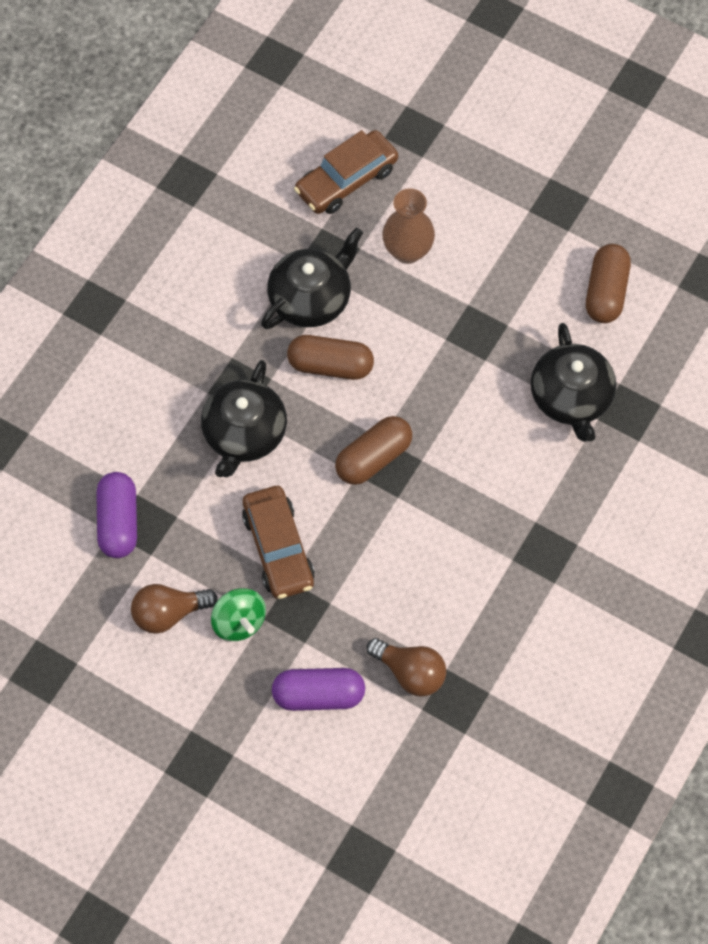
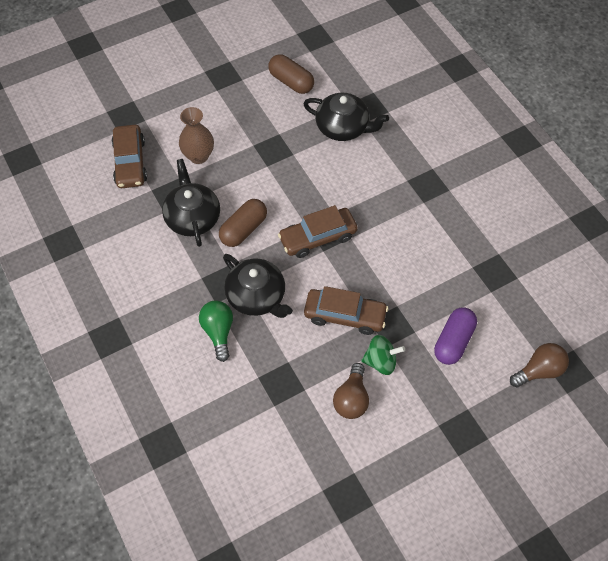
camera: 60 degrees left, 5 degrees down
(118, 522) = (270, 398): purple capsule -> none
(170, 418) = (218, 332): none -> green light bulb
(373, 458) = (318, 237): brown capsule -> brown car
(410, 672) = (465, 286): brown light bulb -> brown light bulb (539, 370)

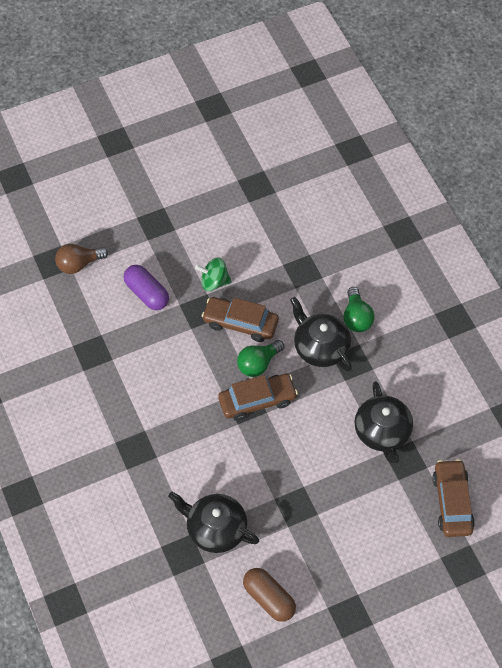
camera: 175 degrees left, 0 degrees up
(198, 156) = (378, 504): brown vase -> none
(244, 229) = (331, 415): brown capsule -> none
(321, 274) = (258, 364): none -> green light bulb
(351, 399) = (244, 254): brown light bulb -> none
(453, 341) = (146, 293): purple capsule -> purple capsule turned 75 degrees counterclockwise

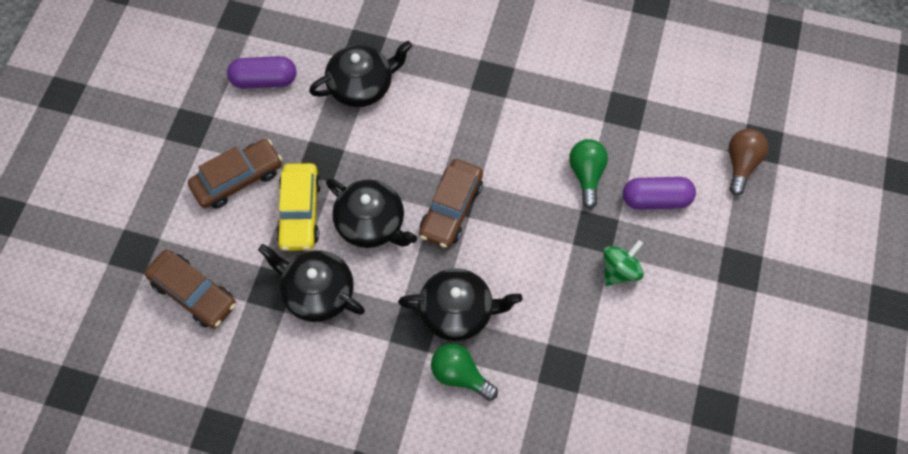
camera: 130 degrees right, 5 degrees up
(240, 323) = (549, 258): brown car -> brown car (238, 179)
(258, 364) = (489, 239): green light bulb -> green light bulb (586, 175)
(269, 599) = (264, 80): brown capsule -> purple capsule
(310, 438) = (371, 223): none -> black teapot
(342, 487) = (300, 212): none -> yellow car

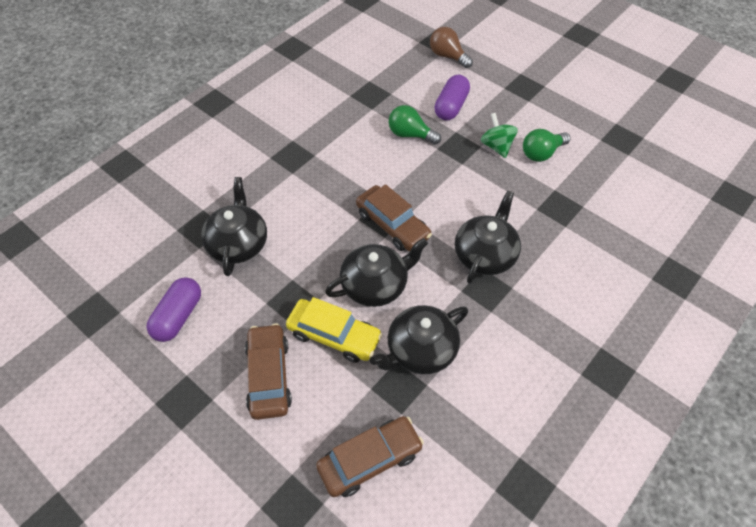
camera: 65 degrees left, 10 degrees down
(460, 375) = (541, 273): green light bulb -> green light bulb (541, 153)

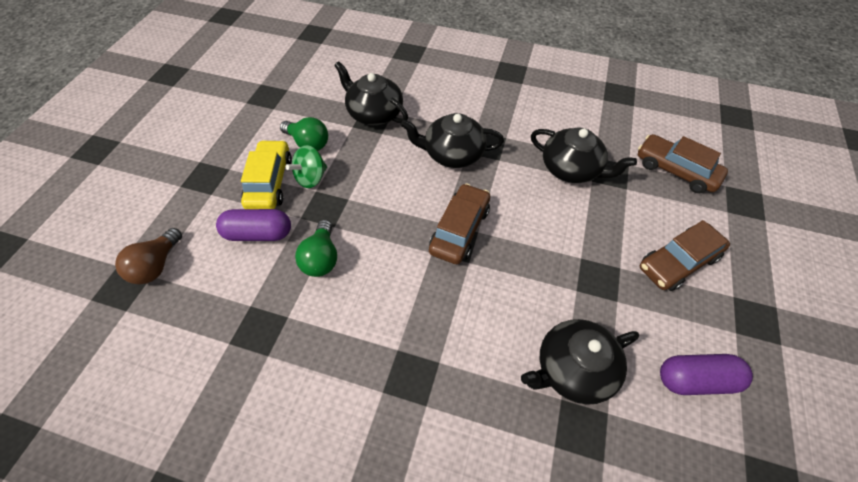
camera: 115 degrees left, 0 degrees up
(334, 336) = (605, 230): yellow car -> yellow car (270, 182)
(375, 284) = (534, 219): black teapot -> black teapot (374, 113)

